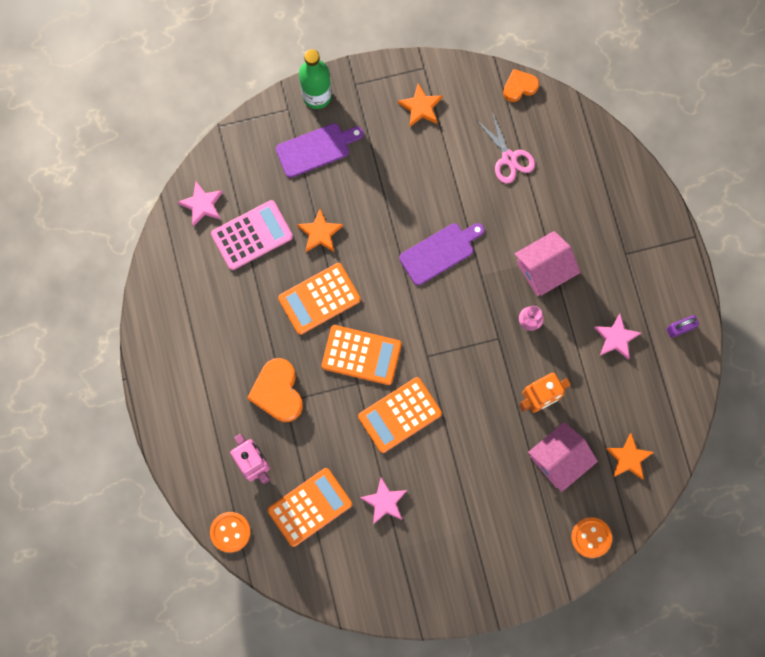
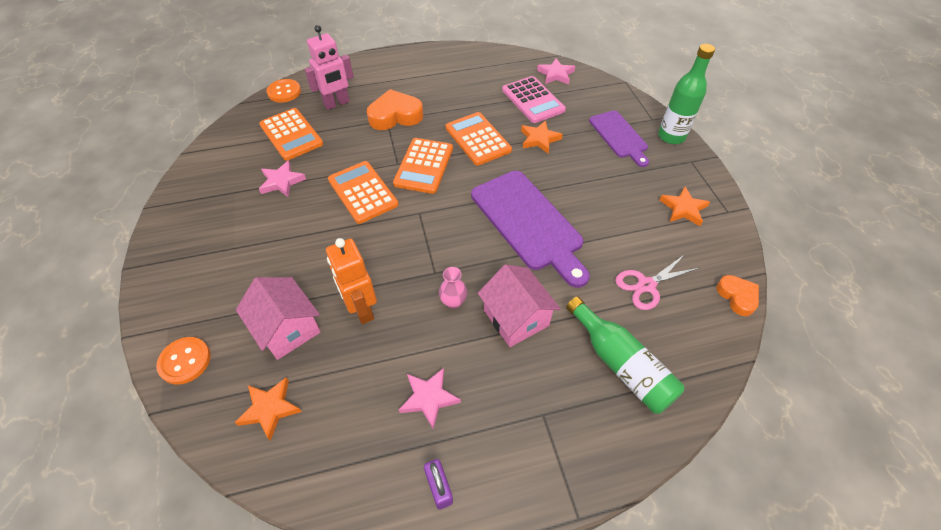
camera: 90 degrees right, 25 degrees down
(439, 252) = (528, 223): purple cutting board -> purple cutting board, size x1.64
(583, 191) = (621, 364): none -> green bottle

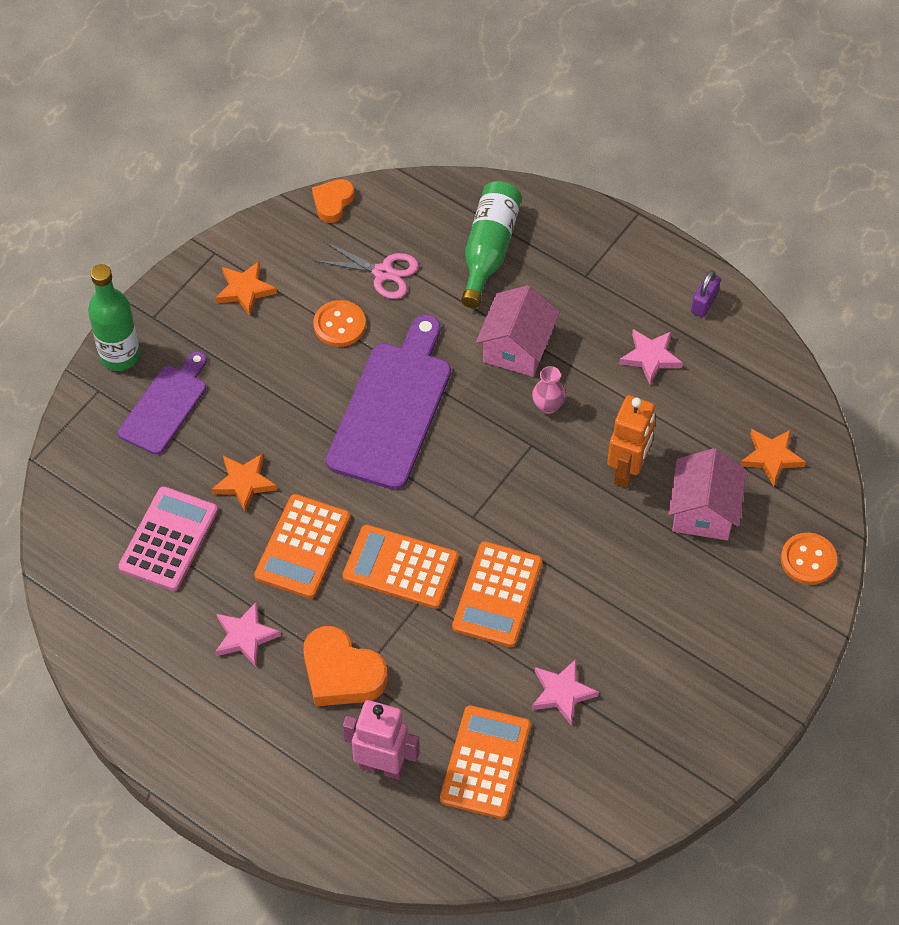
camera: 130 degrees left, 5 degrees up
(284, 92) = (419, 859): orange button -> orange button (339, 325)
(424, 166) = (400, 567): orange calculator -> orange calculator turned 135 degrees counterclockwise
(556, 74) = (83, 549): pink star -> pink star (245, 636)

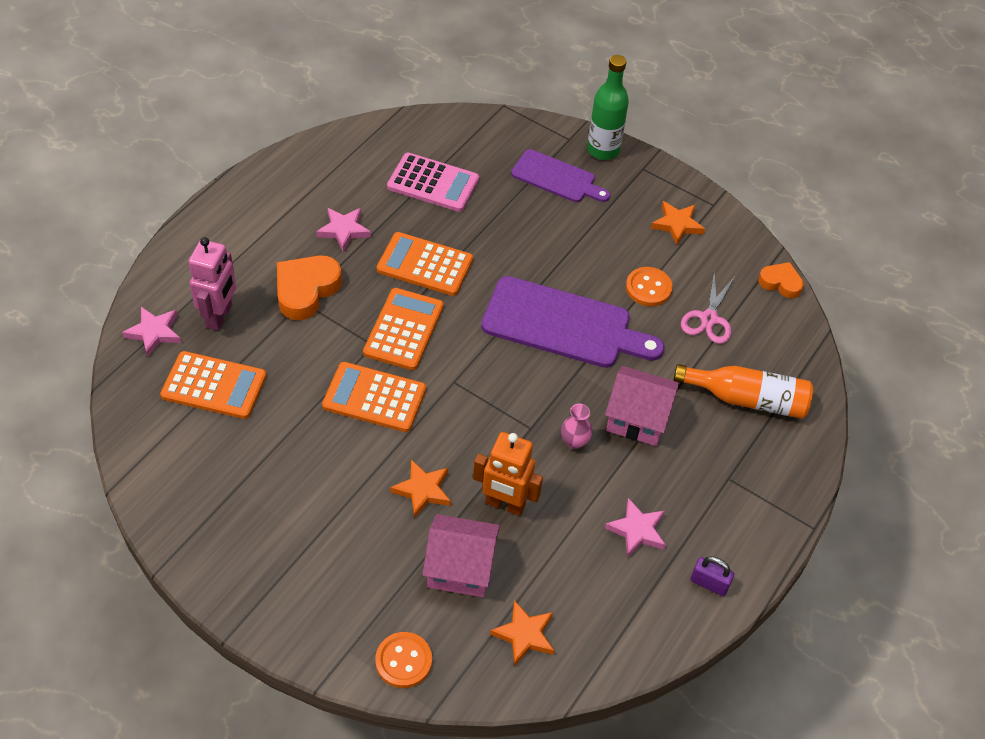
camera: 85 degrees right, 5 degrees down
(244, 483) = (485, 227): orange star -> orange star (422, 490)
(488, 250) = (747, 399): green bottle -> orange bottle
(562, 693) = (274, 443): pink star -> pink star (154, 332)

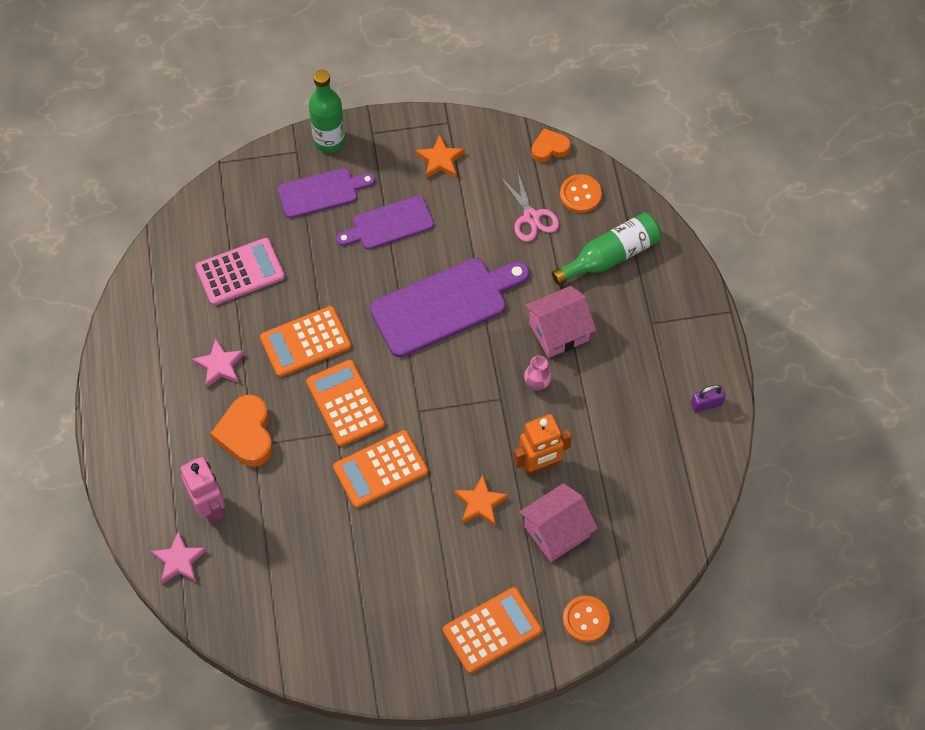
camera: 40 degrees left, 10 degrees up
(214, 386) = (266, 559): orange calculator -> orange calculator (492, 630)
(524, 635) = (636, 537): orange star -> none
(584, 237) = (389, 224): none -> purple cutting board
(637, 530) = (633, 409): pink star -> none
(648, 288) = (470, 227): orange button -> orange button (580, 194)
(747, 399) = (610, 256): orange bottle -> green bottle

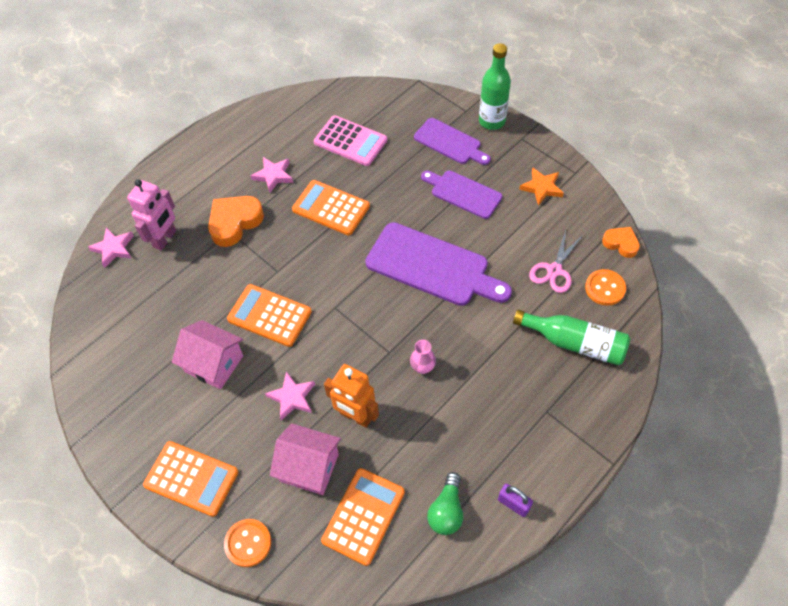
camera: 55 degrees right, 5 degrees down
(345, 403) = (303, 260): orange calculator -> orange calculator (363, 516)
(480, 503) = (292, 397): orange star -> pink star
(558, 331) = (478, 352): pink house -> pink house (214, 364)
(674, 455) = (446, 511): none -> green light bulb

